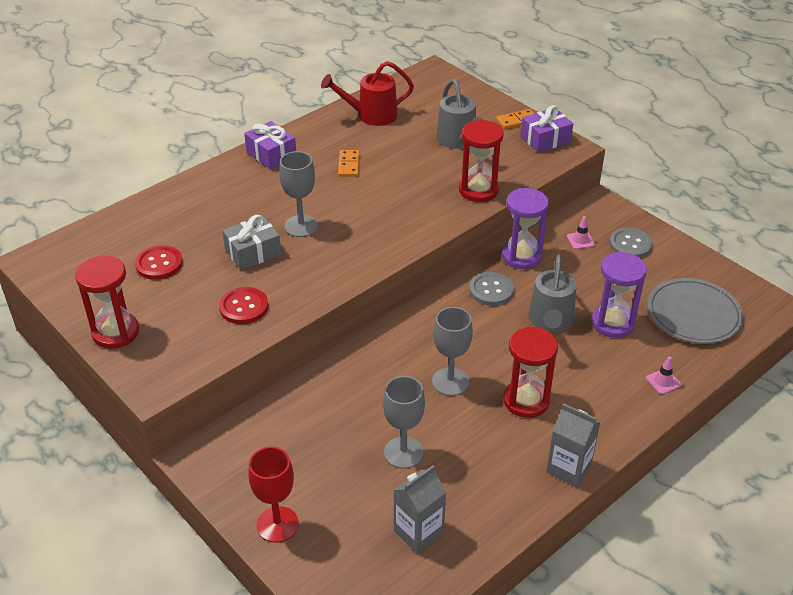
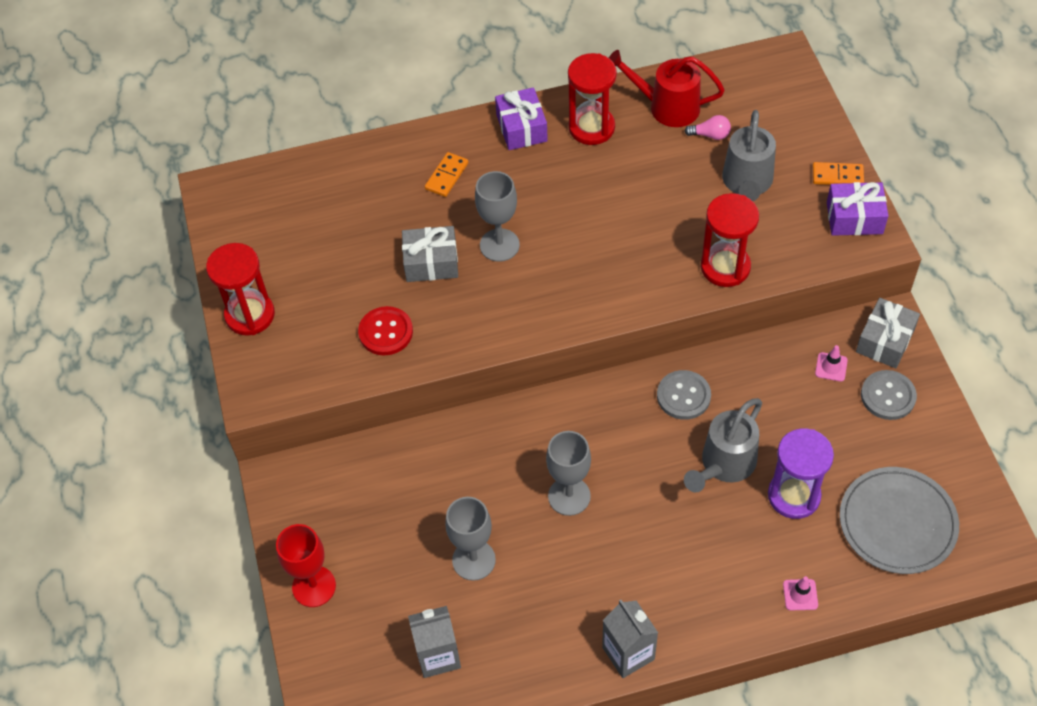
camera: 30 degrees right, 15 degrees up
(159, 264) = (331, 242): red button -> none
(348, 165) = (598, 175): orange domino -> orange domino (446, 176)
(413, 122) = (710, 135): none -> pink light bulb
(521, 256) = (747, 362): purple hourglass -> none
(526, 401) = (634, 553): red hourglass -> red hourglass (591, 127)
(604, 215) = (885, 341): none -> grey gift

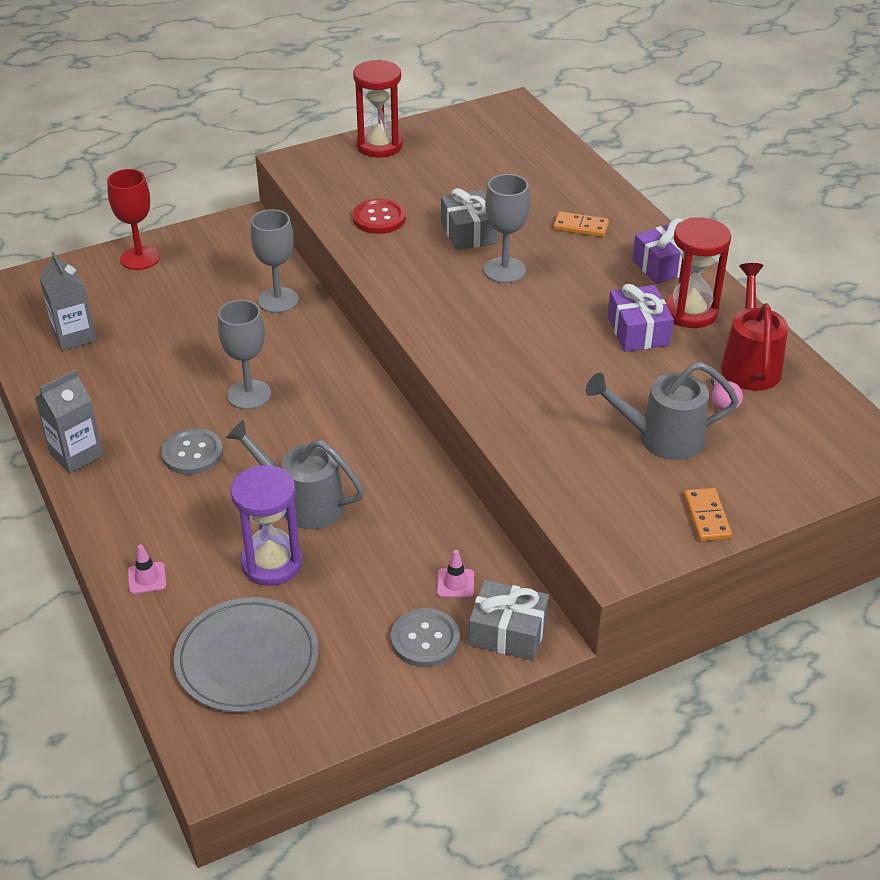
camera: 75 degrees right, 15 degrees down
(473, 560) = (172, 343): grey goblet -> grey goblet (278, 300)
(683, 396) = (386, 463): grey button -> grey button (192, 453)
(725, 267) = (529, 431): red hourglass -> none
(854, 218) = (644, 537): purple gift -> purple gift (638, 331)

